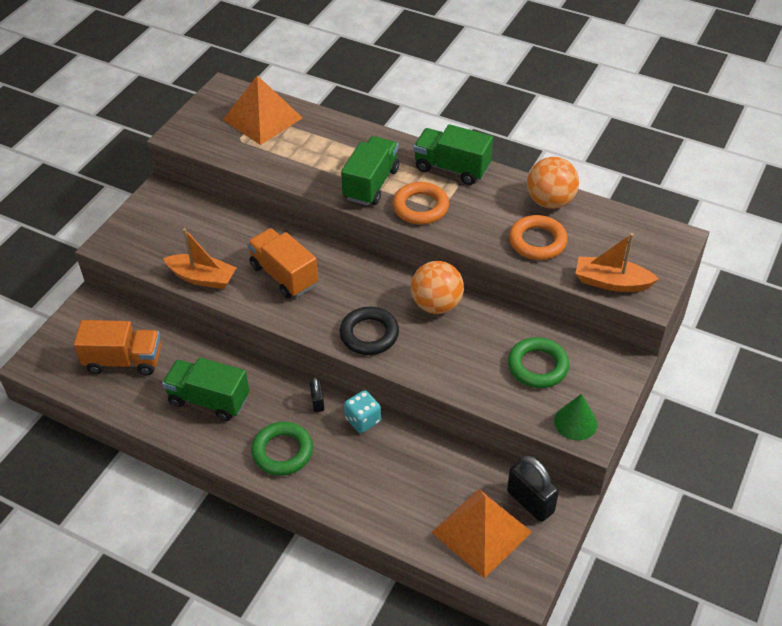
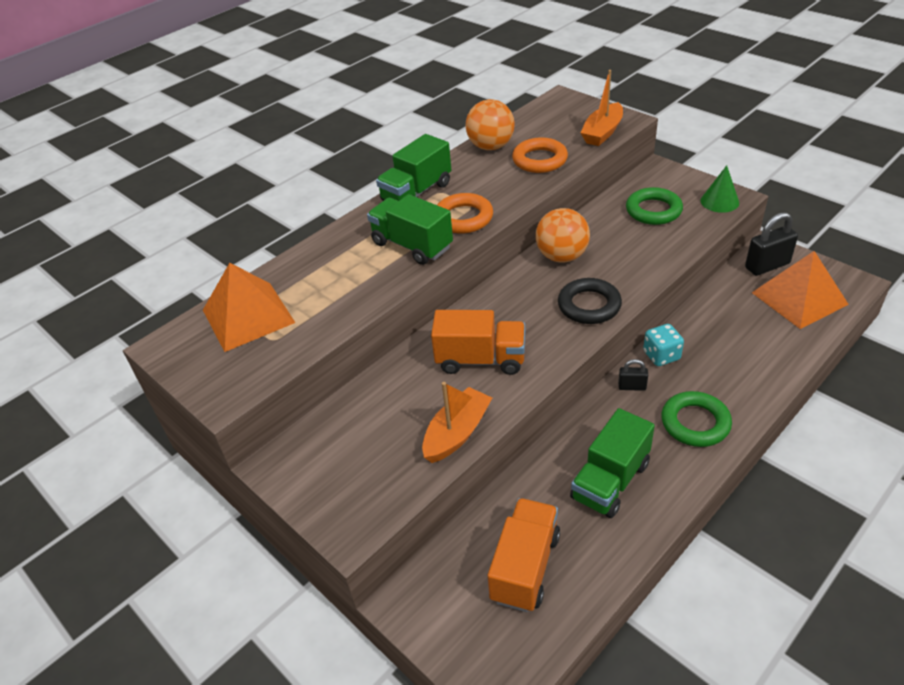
camera: 70 degrees left, 5 degrees down
(284, 275) = (481, 359): orange truck -> orange truck turned 150 degrees counterclockwise

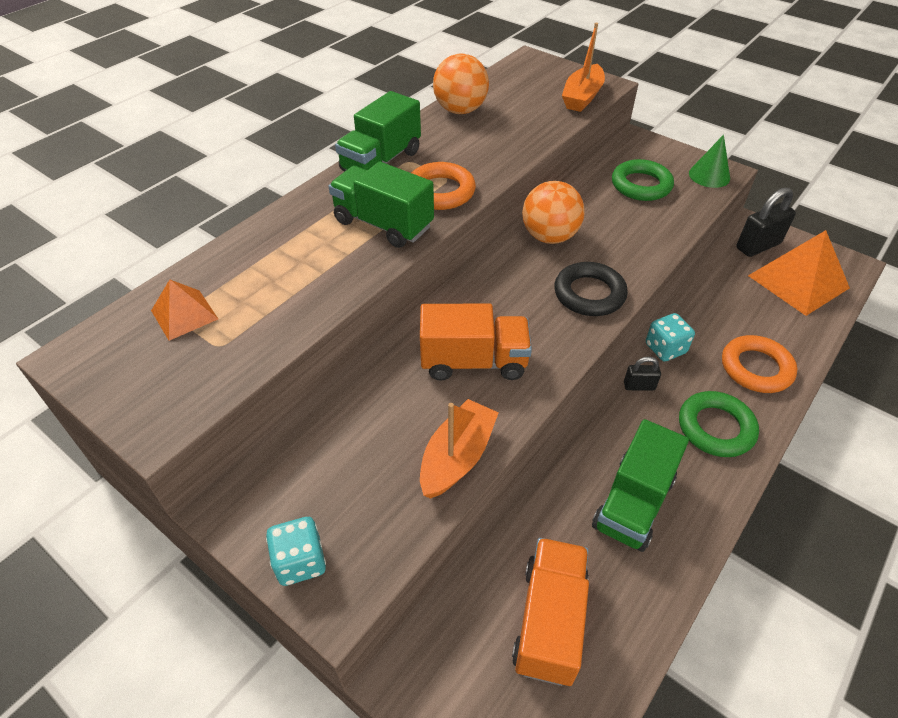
camera: 10 degrees left, 5 degrees up
(248, 316) = (184, 314): orange pyramid -> orange pyramid, size x0.55
(326, 504) = (300, 561): none -> turquoise dice
(539, 160) = (518, 126): orange ring -> orange ring (756, 368)

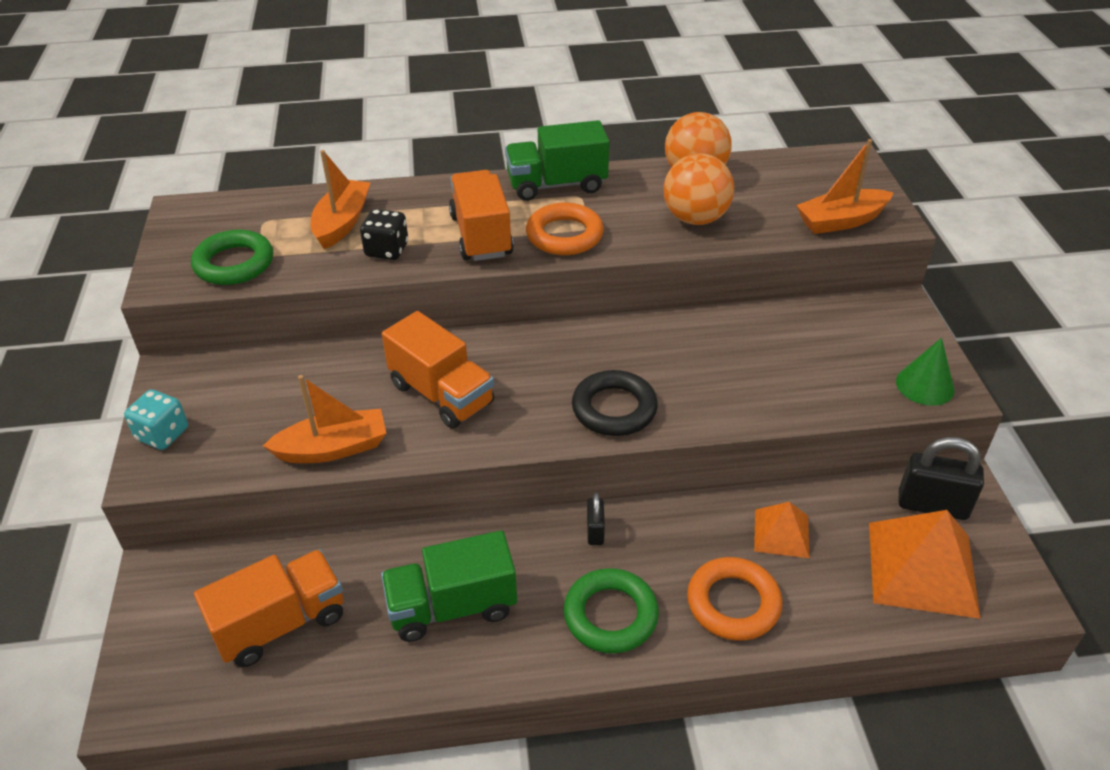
camera: 45 degrees right, 5 degrees down
(184, 314) = (269, 222): orange pyramid -> orange pyramid (781, 533)
(255, 277) = (342, 223): none -> orange boat
(327, 276) = (387, 250): none -> black dice
(383, 224) = (481, 236): green truck -> orange truck
(549, 237) = (655, 341): orange ball -> orange ball (695, 218)
(639, 386) = (595, 531): black padlock -> black padlock turned 45 degrees clockwise
(641, 185) = (826, 350): green ring -> green ring (234, 263)
(665, 349) = (668, 521): turquoise dice -> none

